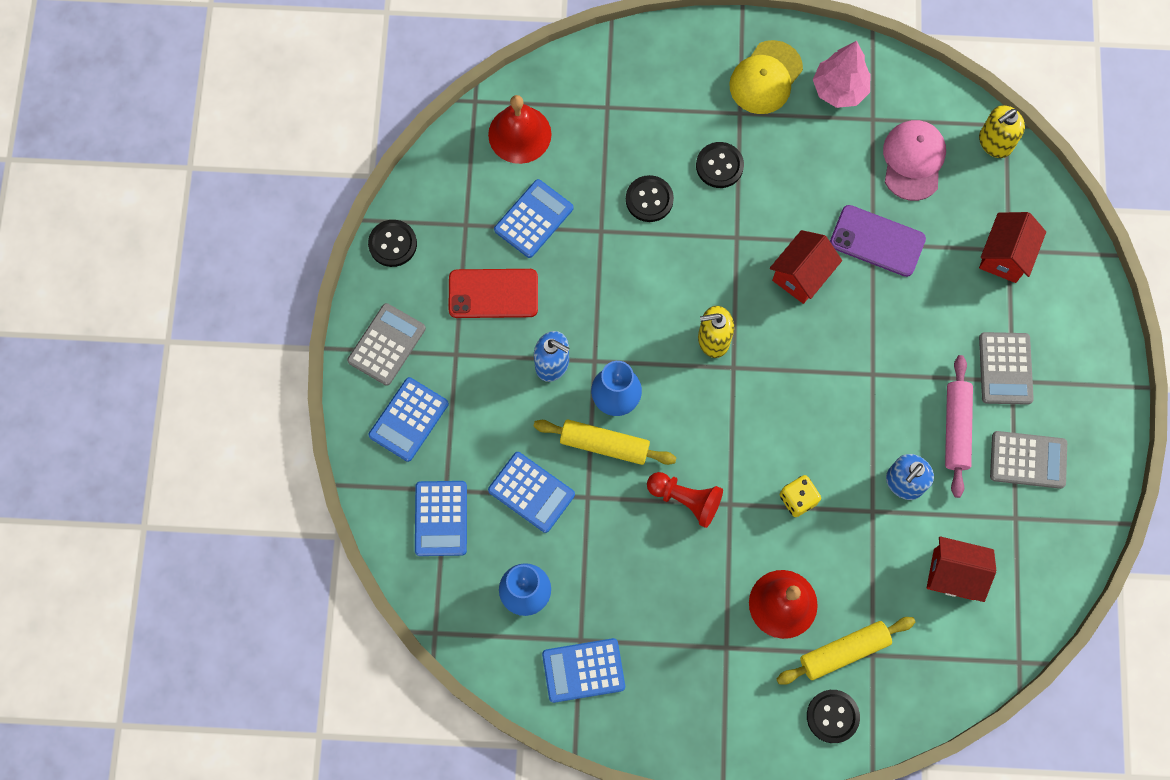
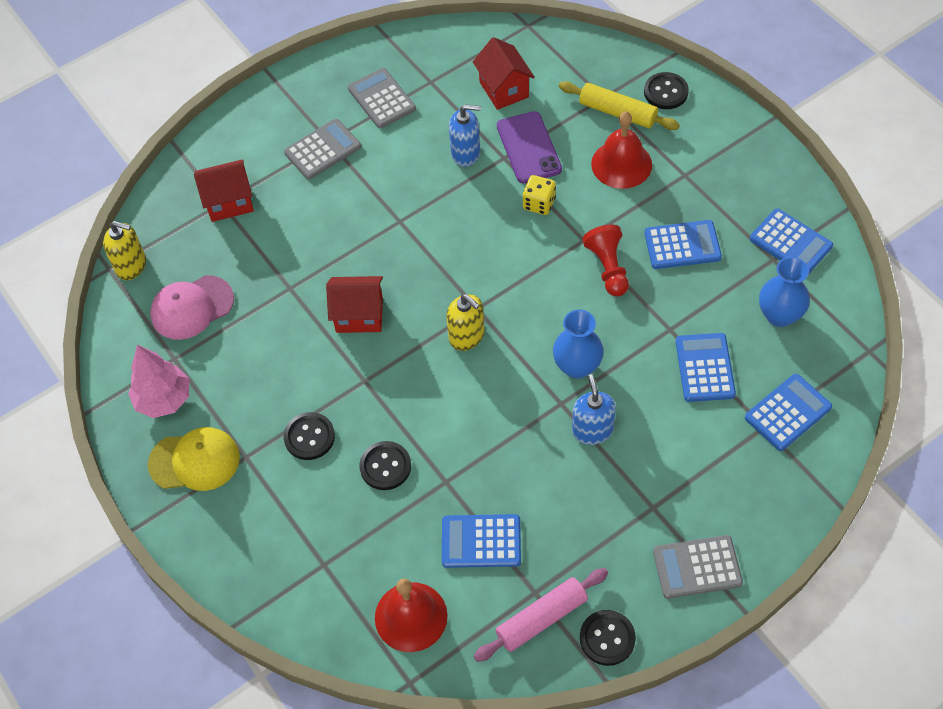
camera: 125 degrees left, 15 degrees down
(409, 419) = (739, 498): blue calculator -> blue calculator (682, 245)
(493, 294) = (575, 520): red phone -> none
(604, 445) = (620, 347): yellow rolling pin -> none
(877, 241) = (285, 286): purple phone -> purple phone (529, 148)
(956, 428) = (396, 149): pink rolling pin -> pink rolling pin (541, 618)

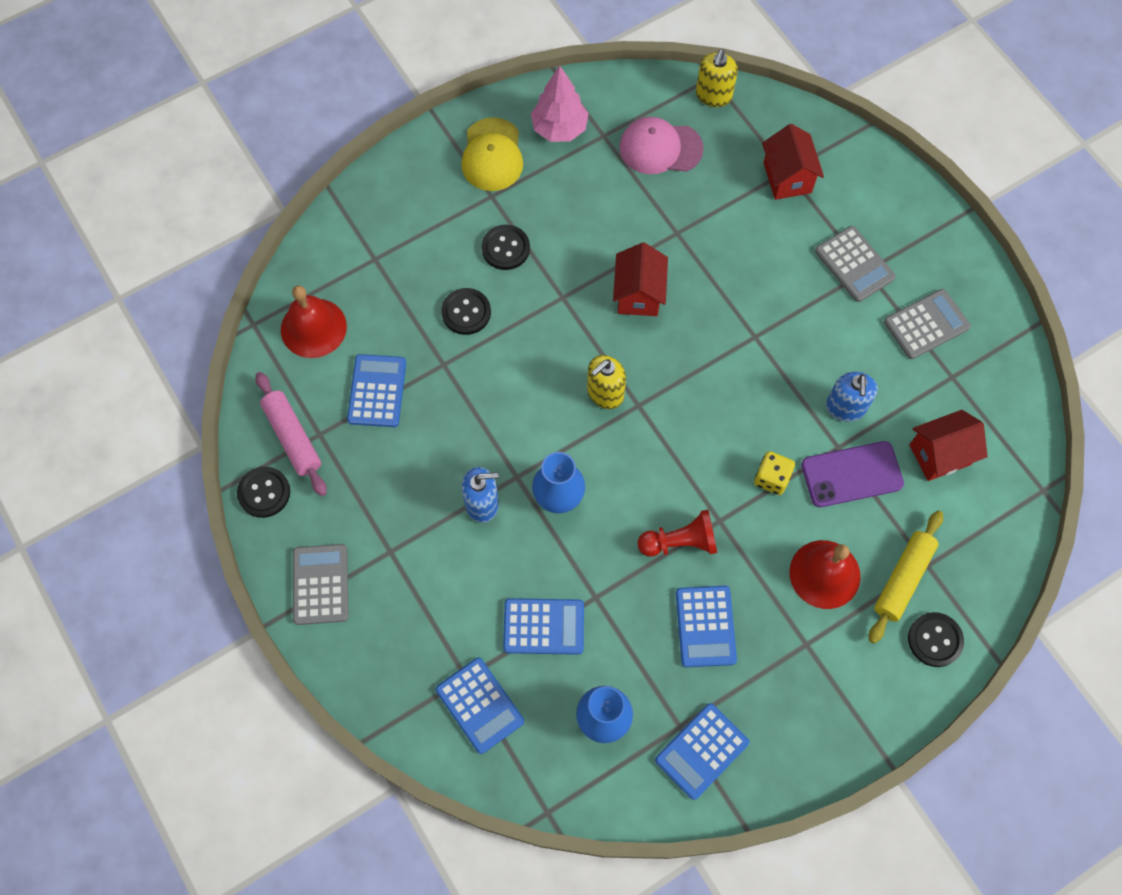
camera: 90 degrees right, 10 degrees up
(192, 307) = (660, 148): pink cap -> pink cap turned 60 degrees counterclockwise

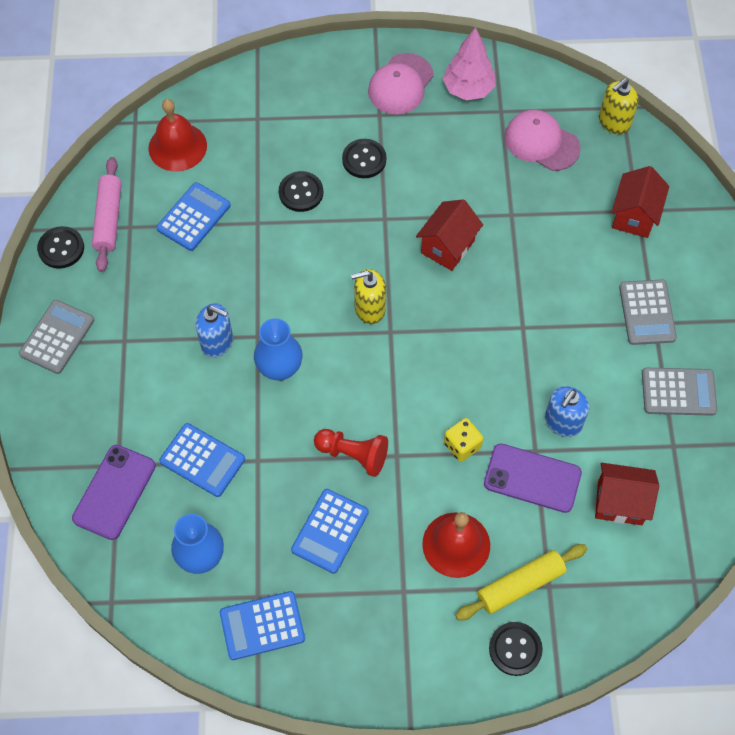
camera: 30 degrees right, 5 degrees down
(480, 705) = (114, 492): blue calculator -> purple phone
(492, 155) = (400, 84): yellow cap -> pink cap

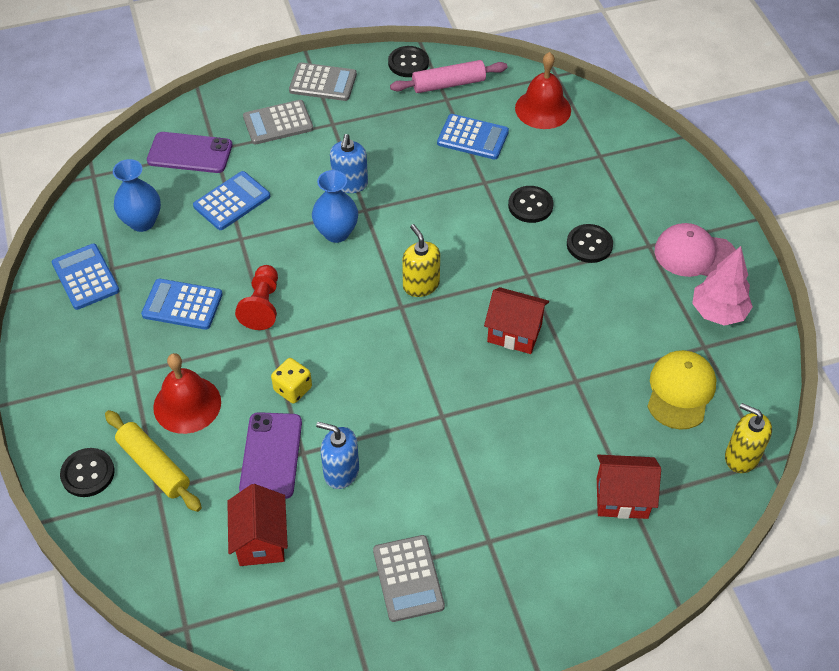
camera: 75 degrees right, 10 degrees down
(202, 460) = (232, 201): blue calculator -> blue calculator turned 150 degrees counterclockwise
(541, 142) = (680, 391): pink cap -> yellow cap
(647, 312) = (499, 531): grey calculator -> grey calculator (278, 123)

